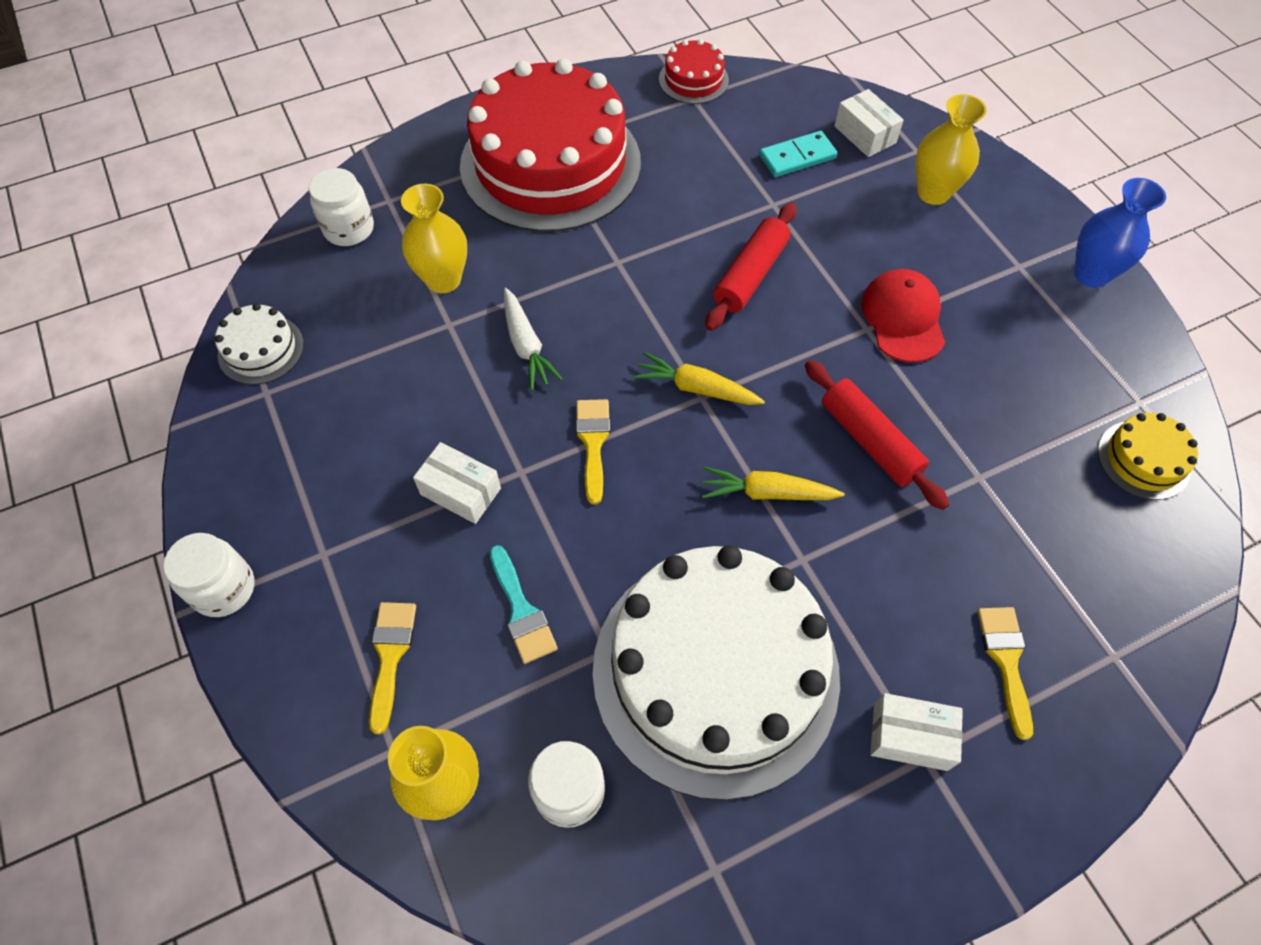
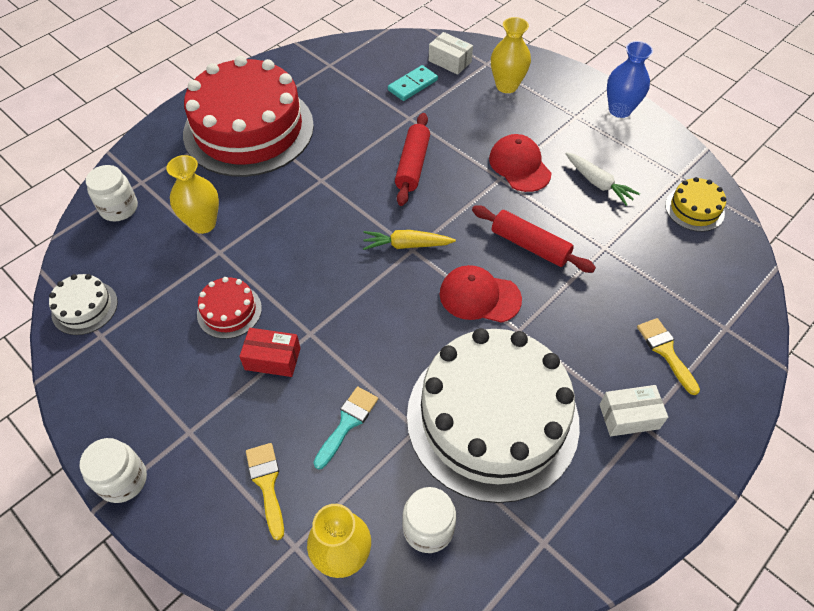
camera: 20 degrees left, 5 degrees down
(460, 491) = (272, 359): white box -> red box
(521, 611) = (347, 423): turquoise brush -> turquoise brush turned 105 degrees counterclockwise
(526, 346) = (280, 250): white carrot -> white carrot (598, 183)
(593, 443) = (352, 299): yellow brush -> none
(693, 80) = (325, 53): red cake -> red cake (229, 311)
(767, 493) = (479, 296): yellow carrot -> red cap

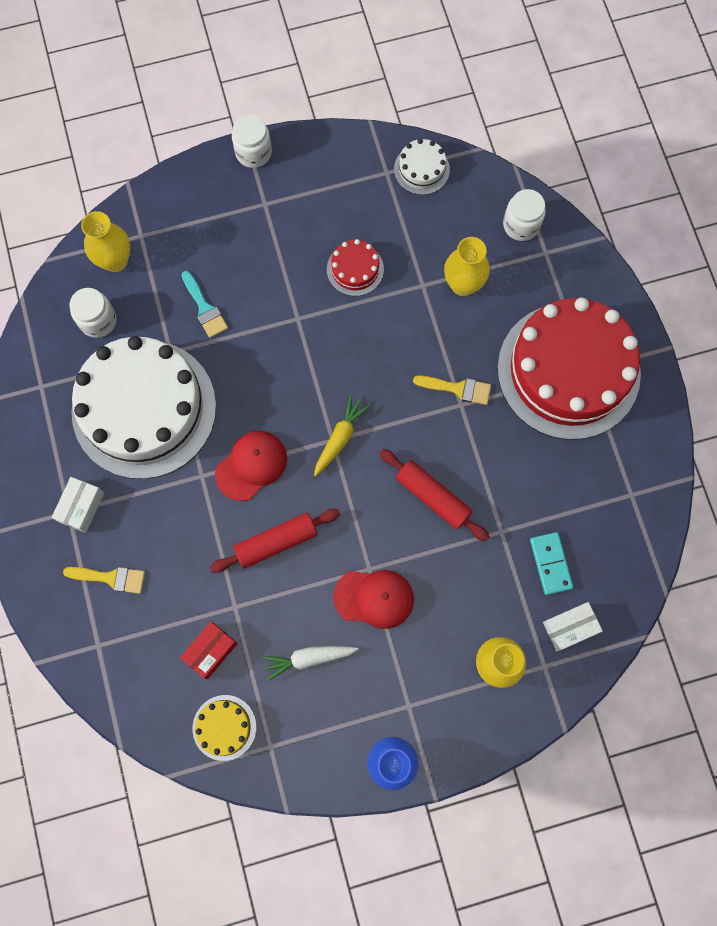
camera: 120 degrees right, 20 degrees up
(267, 484) = (193, 237): yellow brush -> yellow brush (457, 389)
(272, 359) = (290, 282): red box -> red box (210, 651)

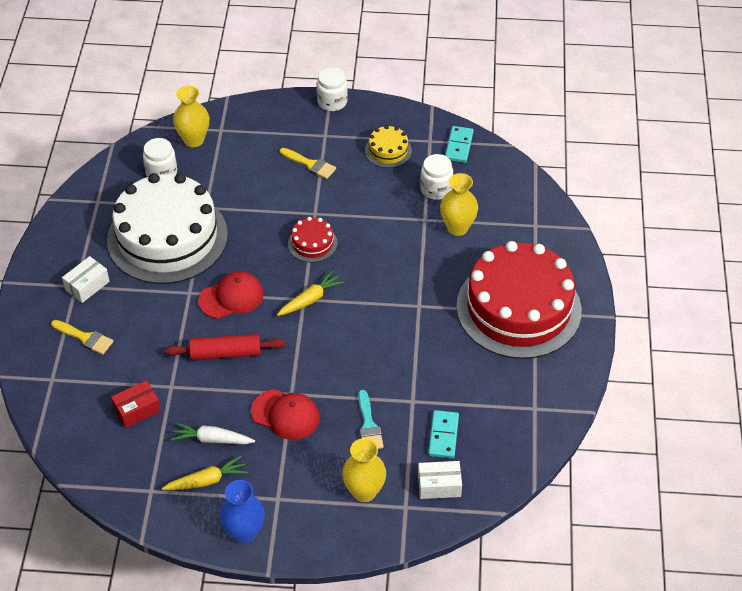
camera: 20 degrees right, 25 degrees down
(204, 308) = (246, 187): turquoise brush -> turquoise brush (368, 425)
(224, 727) = (121, 465): yellow cake -> yellow cake (388, 150)
(324, 712) = (206, 481): none -> yellow carrot
(355, 269) = (375, 194): red cake -> red cake (312, 243)
(421, 169) = (459, 146): white cake -> turquoise domino
(433, 497) = (366, 360): red rolling pin -> none
(457, 389) = (421, 294): yellow brush -> yellow brush (310, 164)
(521, 225) = (523, 202): white jar -> white jar (436, 189)

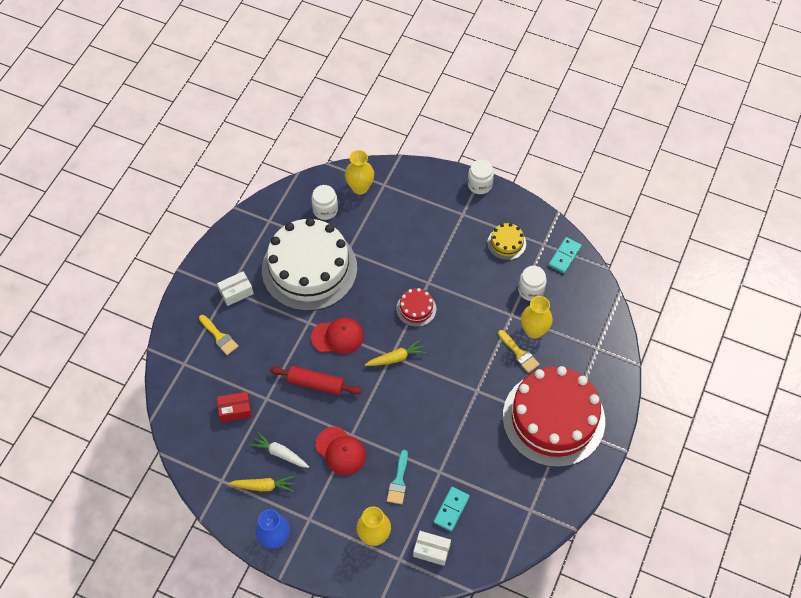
camera: 20 degrees right, 10 degrees up
(310, 164) = (441, 237): yellow brush -> yellow brush (519, 353)

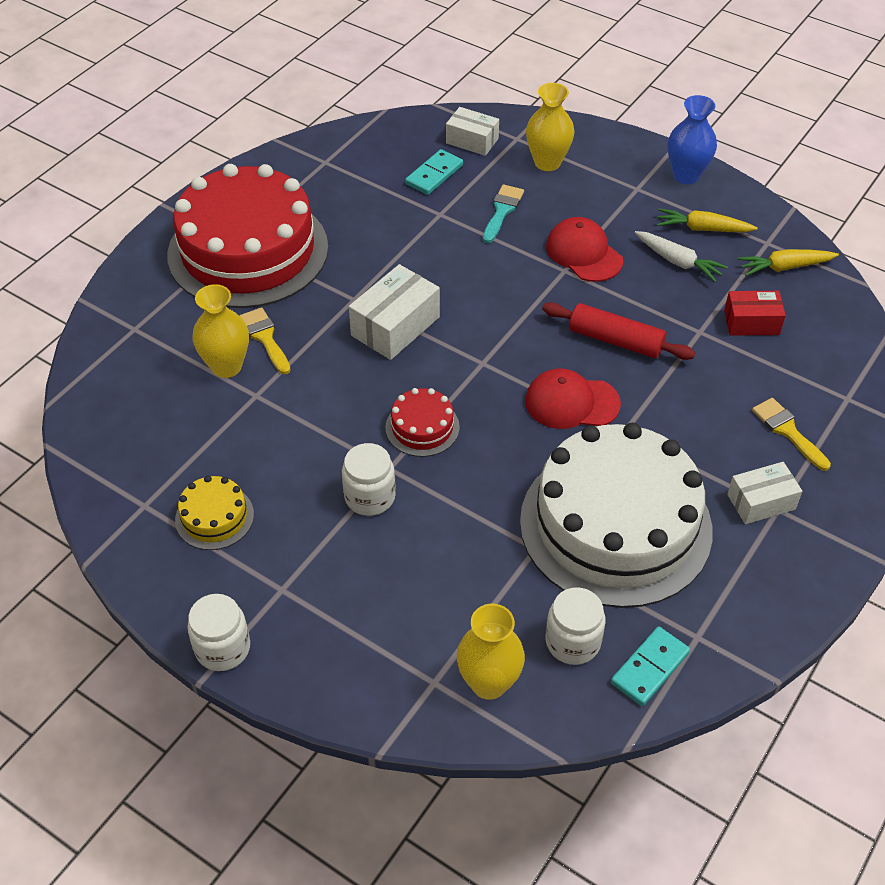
camera: 170 degrees left, 10 degrees down
(396, 358) = (475, 358): yellow carrot -> yellow carrot (784, 267)
(446, 373) = (395, 326): none -> white box
(531, 290) = (204, 428): white jar -> white jar (370, 497)
(564, 256) = (114, 477): turquoise domino -> turquoise domino (650, 668)

